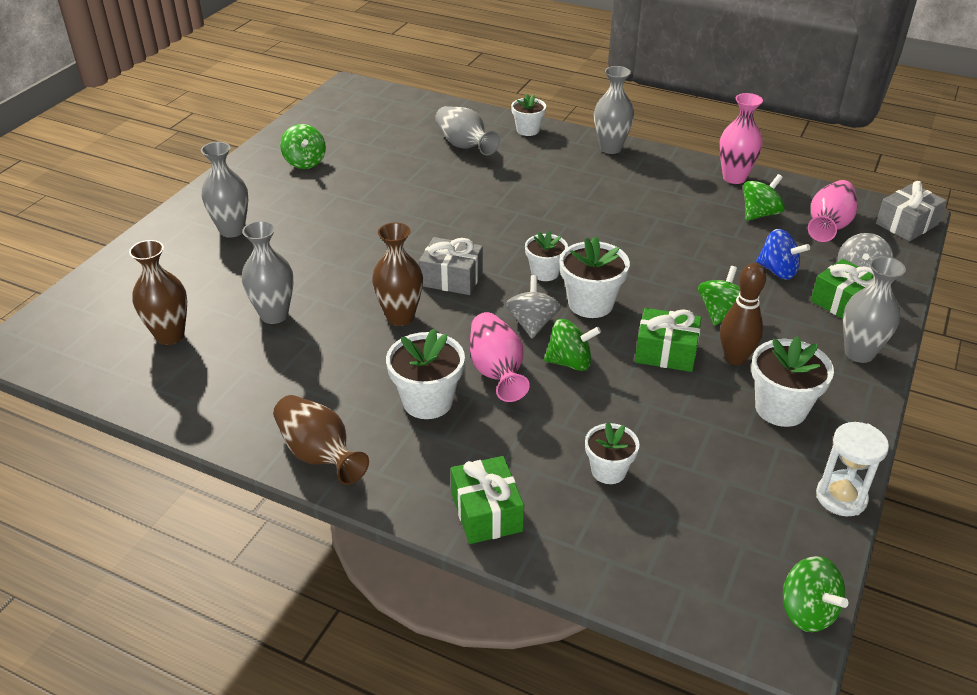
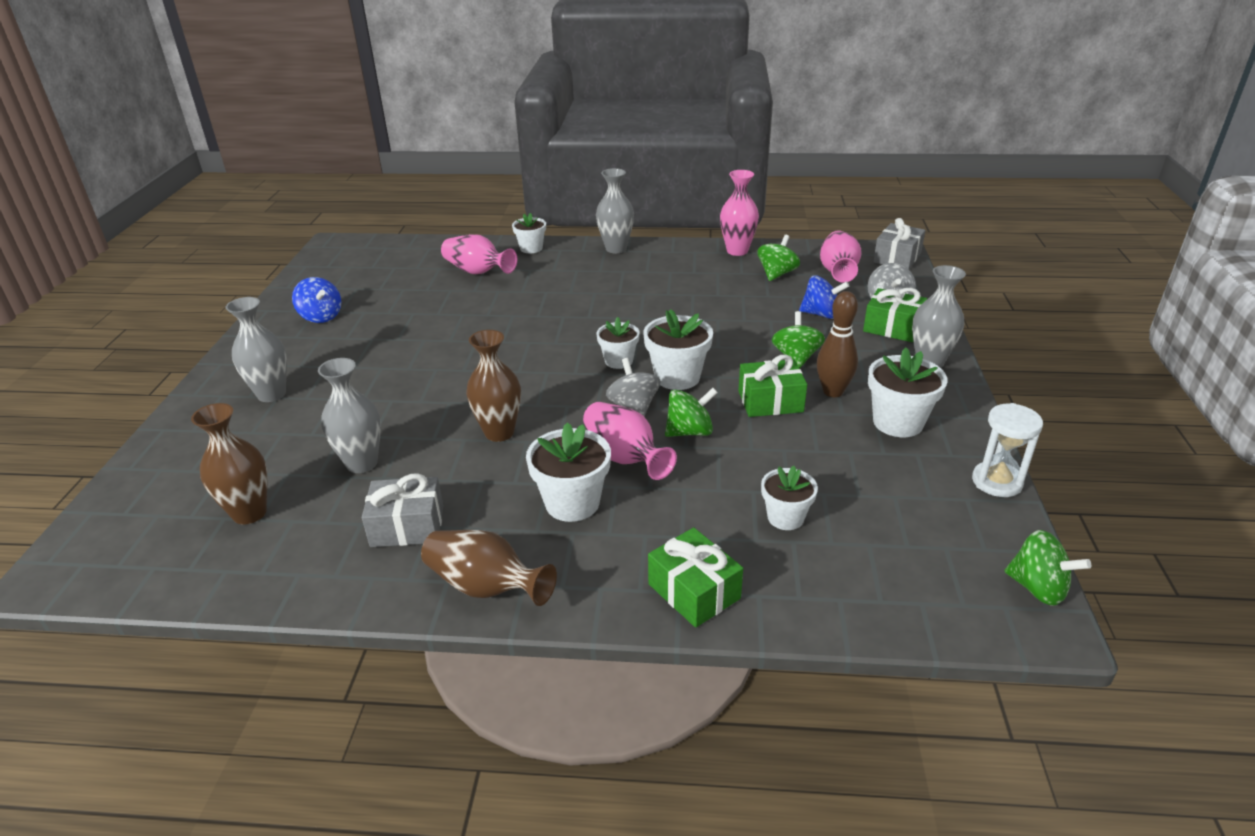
camera: 20 degrees left, 5 degrees down
(305, 162) = (321, 316): green spinning top -> blue spinning top
(451, 278) = (531, 386): grey gift -> grey gift (407, 526)
(464, 145) = (477, 272): grey vase -> pink vase

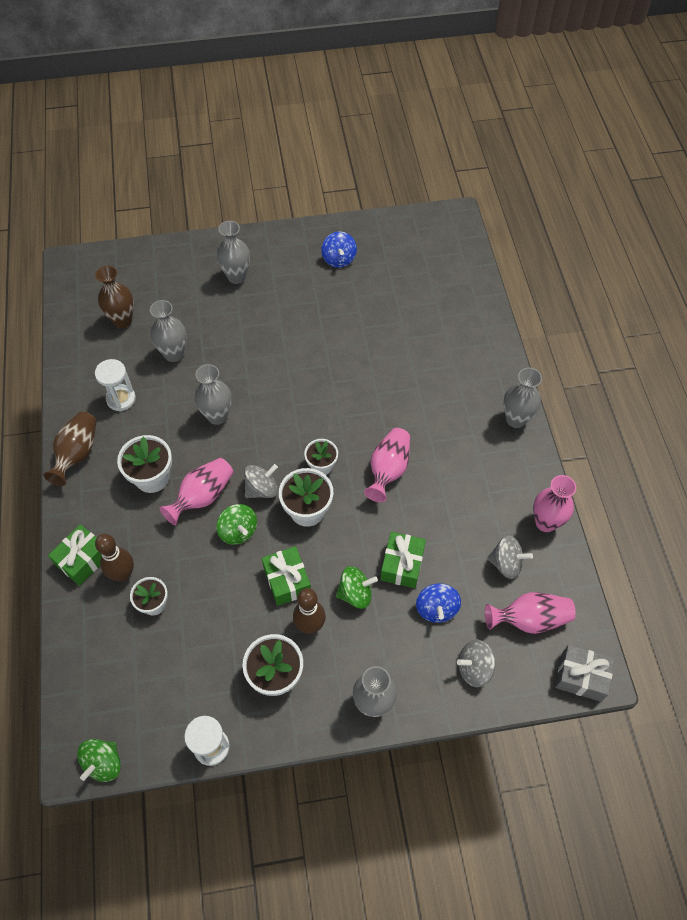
camera: 75 degrees right, 25 degrees up
(321, 316) = (339, 259): blue spinning top -> blue spinning top turned 45 degrees counterclockwise
(407, 526) = (121, 399): grey gift -> white hourglass
(477, 272) = (437, 330): pink vase -> pink vase (388, 470)
(499, 433) = (217, 416): brown vase -> grey vase
(531, 248) = (494, 354): white flower pot -> none
(730, 546) = (123, 574): none -> brown bowling pin
(776, 274) = (506, 563): green spinning top -> grey spinning top
(892, 327) = (427, 672): green gift -> green gift (402, 564)

